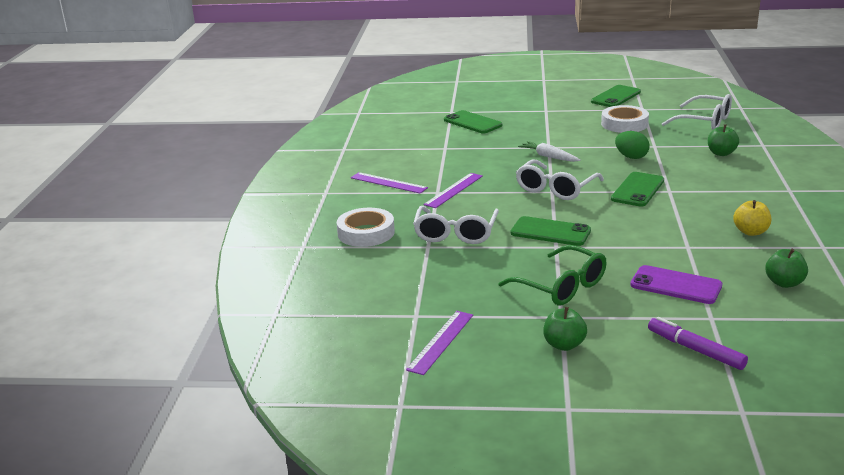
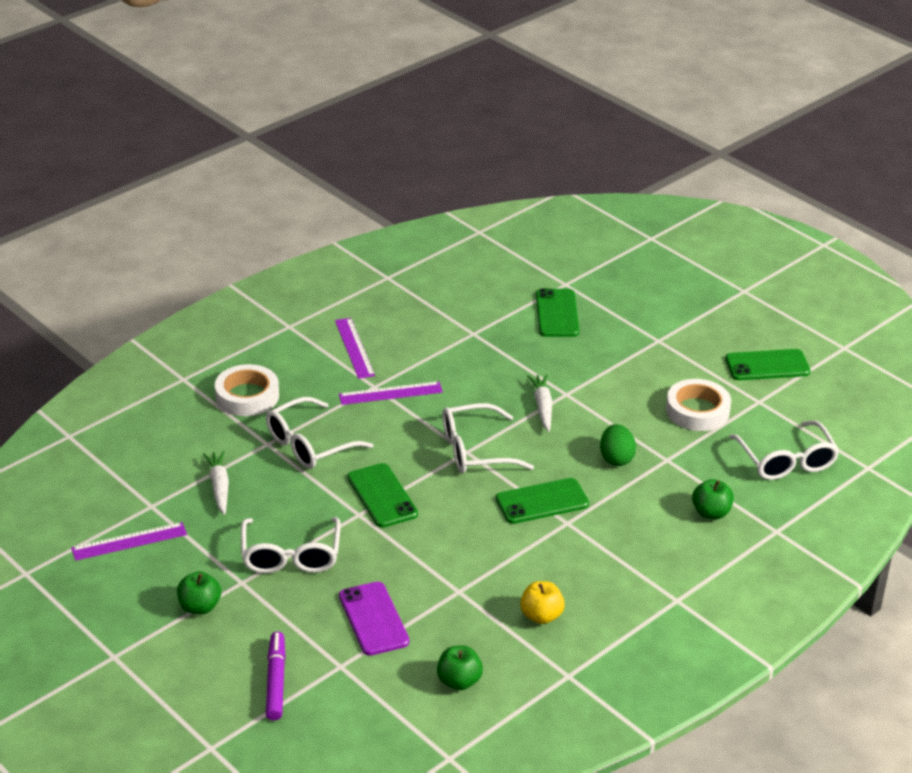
camera: 40 degrees right, 10 degrees up
(442, 281) = (219, 487): none -> white carrot
(561, 287) = (291, 556): green glasses -> white glasses

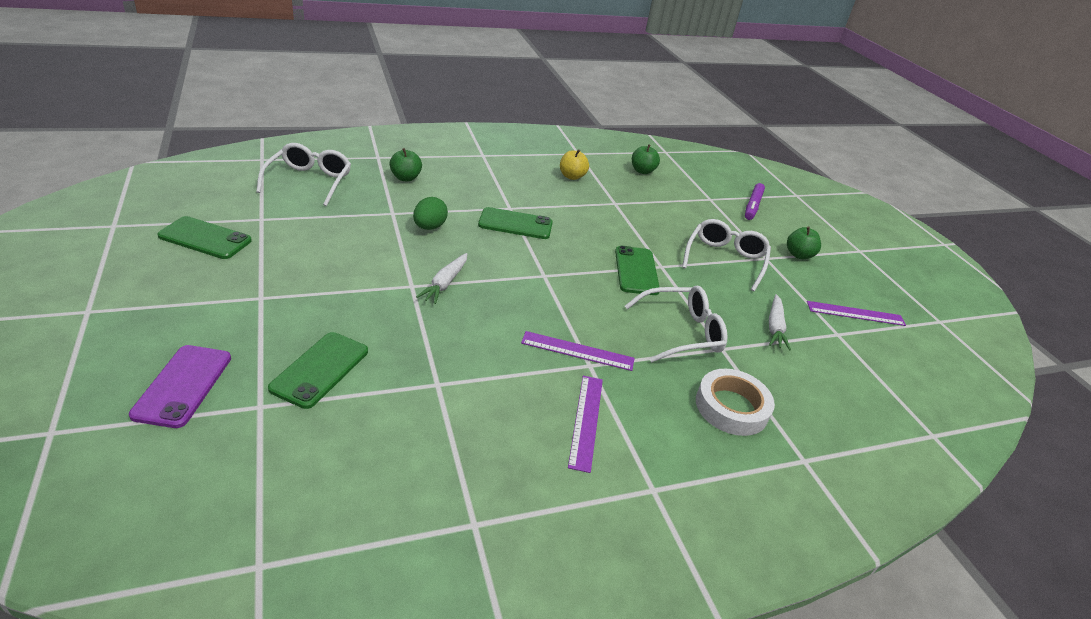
camera: 160 degrees left, 0 degrees up
(374, 619) = (679, 210): purple phone -> purple phone (183, 385)
(475, 450) = (536, 273): white glasses -> none
(697, 411) = (320, 231): white tape -> none

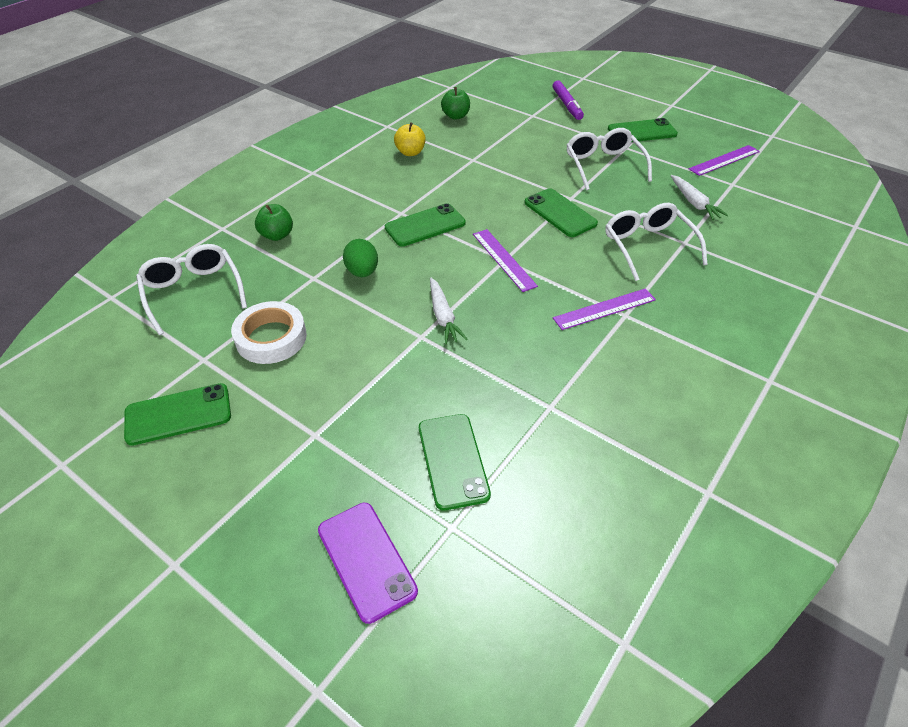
camera: 30 degrees left, 10 degrees up
(586, 421) = (676, 361): purple ruler -> purple ruler (504, 259)
(682, 332) = (648, 246): white glasses -> white glasses turned 60 degrees counterclockwise
(731, 407) = (740, 285): white tape -> white tape (271, 338)
(799, 255) = (642, 132): green apple -> green phone

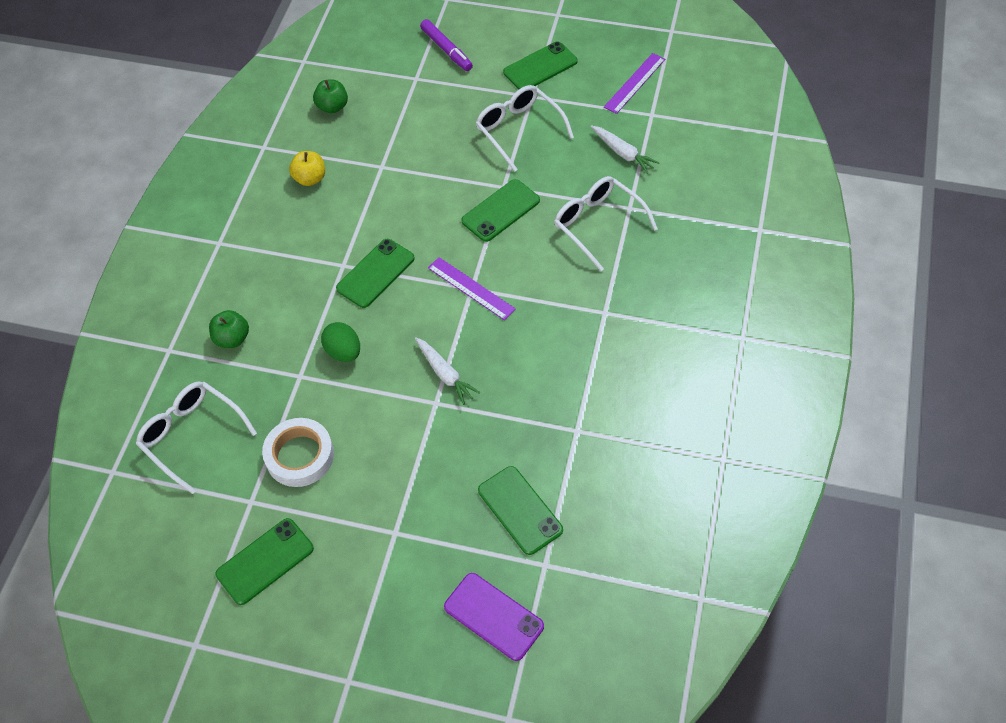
camera: 20 degrees left, 10 degrees up
(560, 213) = (500, 211): green phone -> green phone turned 75 degrees counterclockwise
(604, 309) = (584, 312): purple ruler -> none

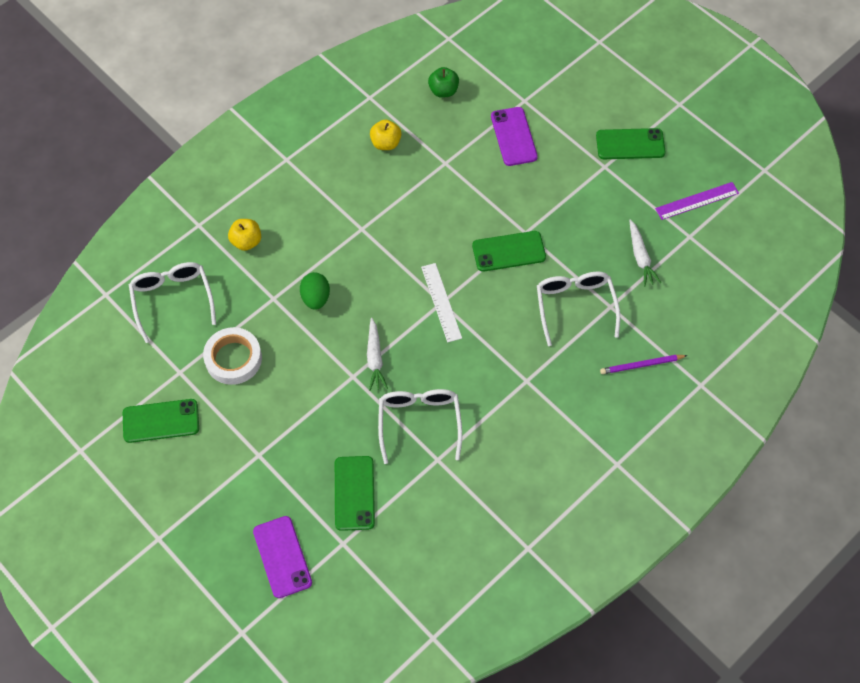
camera: 30 degrees right, 5 degrees up
(232, 338) = (246, 241): green apple -> yellow apple
(376, 273) = (380, 249): green phone -> none
(429, 112) = (514, 136): none -> purple phone
(446, 50) = (566, 88): purple marker -> none
(471, 288) = (441, 302): purple ruler -> white ruler
(518, 130) = (572, 190): white glasses -> white glasses (419, 422)
(696, 241) = (641, 365): none -> purple pencil

